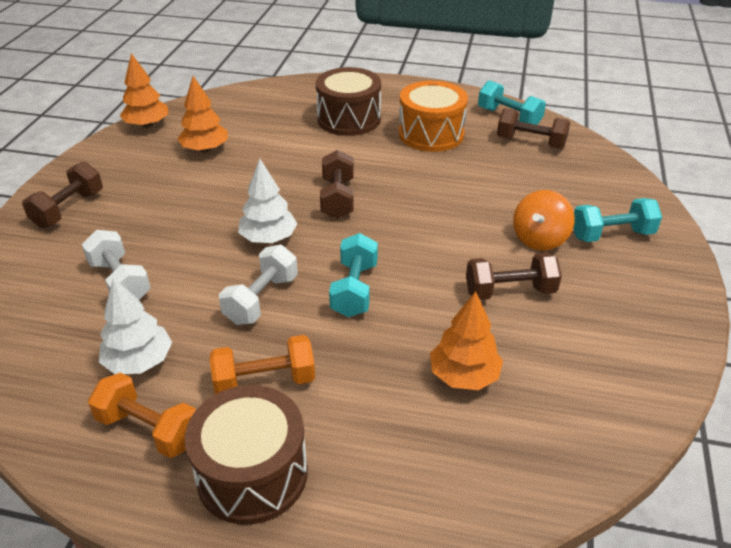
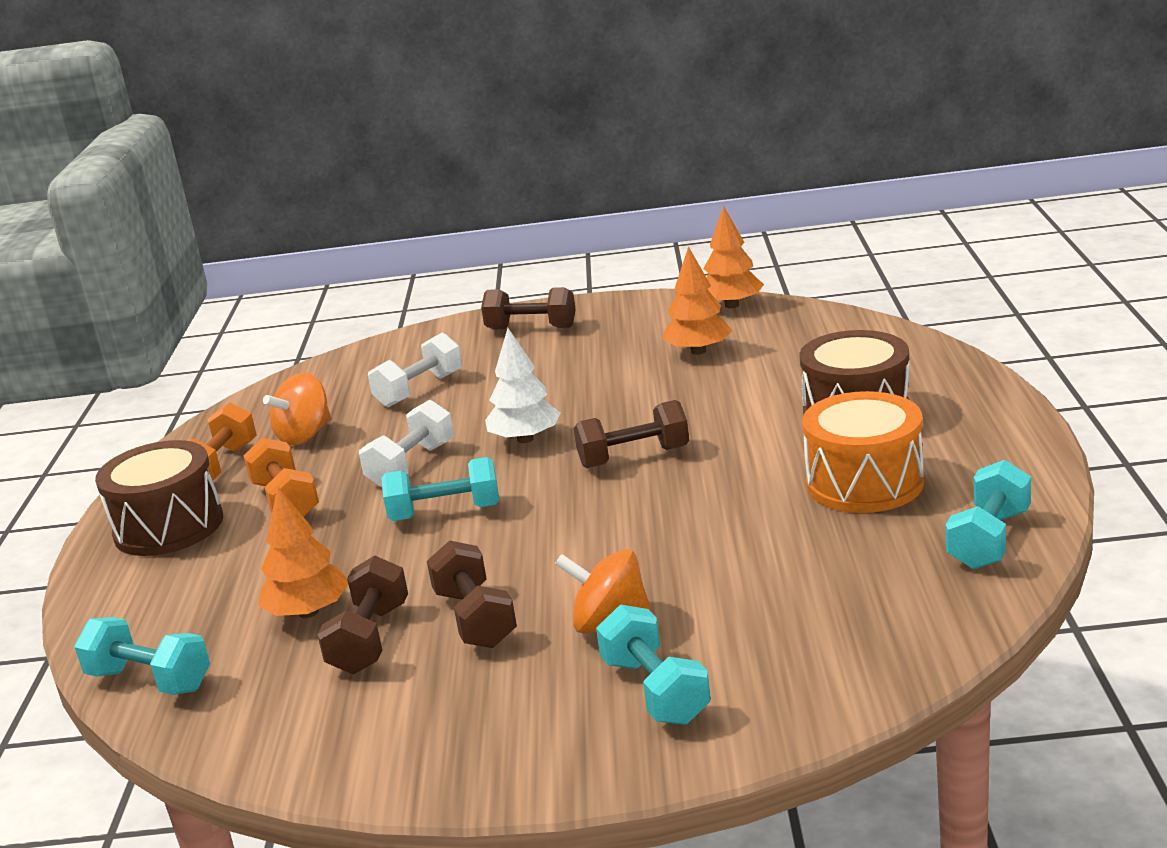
camera: 80 degrees right, 15 degrees down
(139, 361) = (305, 435): white tree -> orange spinning top
(261, 299) = (411, 465): white dumbbell -> white dumbbell turned 75 degrees counterclockwise
(529, 484) = (150, 680): none -> turquoise dumbbell
(530, 142) = (910, 575): brown dumbbell -> brown dumbbell (370, 639)

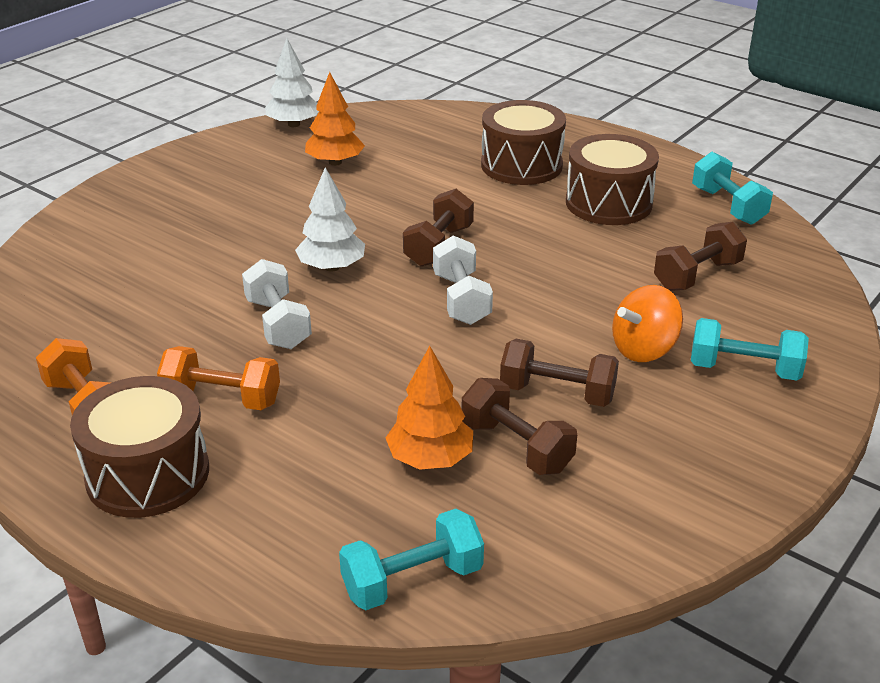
camera: 55 degrees left, 10 degrees up
(305, 435) = (120, 345): orange spinning top -> none
(419, 390) = (156, 269): white dumbbell -> white dumbbell (461, 299)
(445, 513) = (382, 341): turquoise dumbbell -> none
(531, 328) = (157, 190): brown dumbbell -> brown dumbbell (697, 275)
(732, 305) = (294, 124): orange tree -> white tree
(864, 483) = (608, 203): orange drum -> brown drum

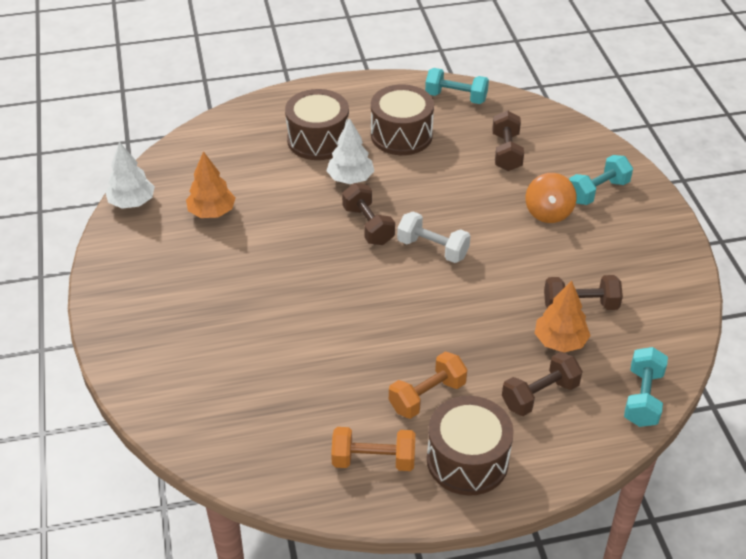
camera: 50 degrees left, 10 degrees up
(278, 323) = (375, 335): white dumbbell -> none
(332, 267) = (339, 281): white tree -> white tree (350, 178)
(557, 393) = (552, 265): brown dumbbell -> brown dumbbell (540, 395)

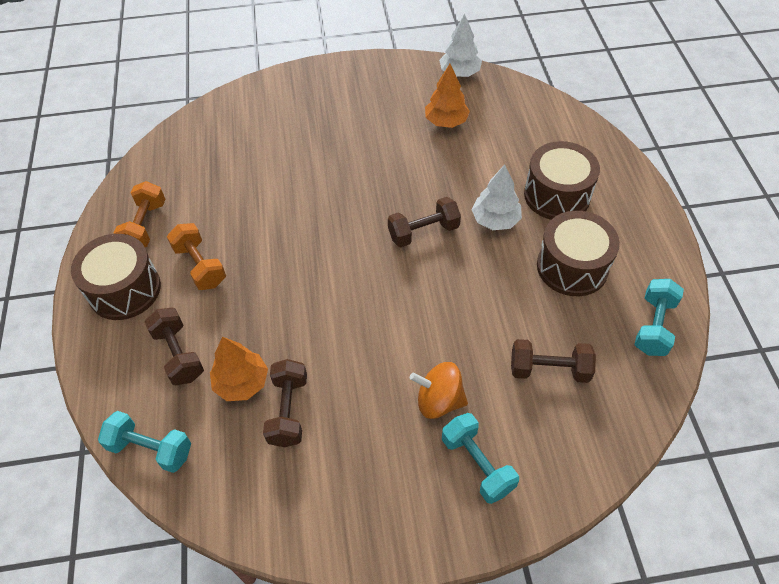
camera: 95 degrees right, 10 degrees up
(432, 249) = (386, 283): white dumbbell -> none

